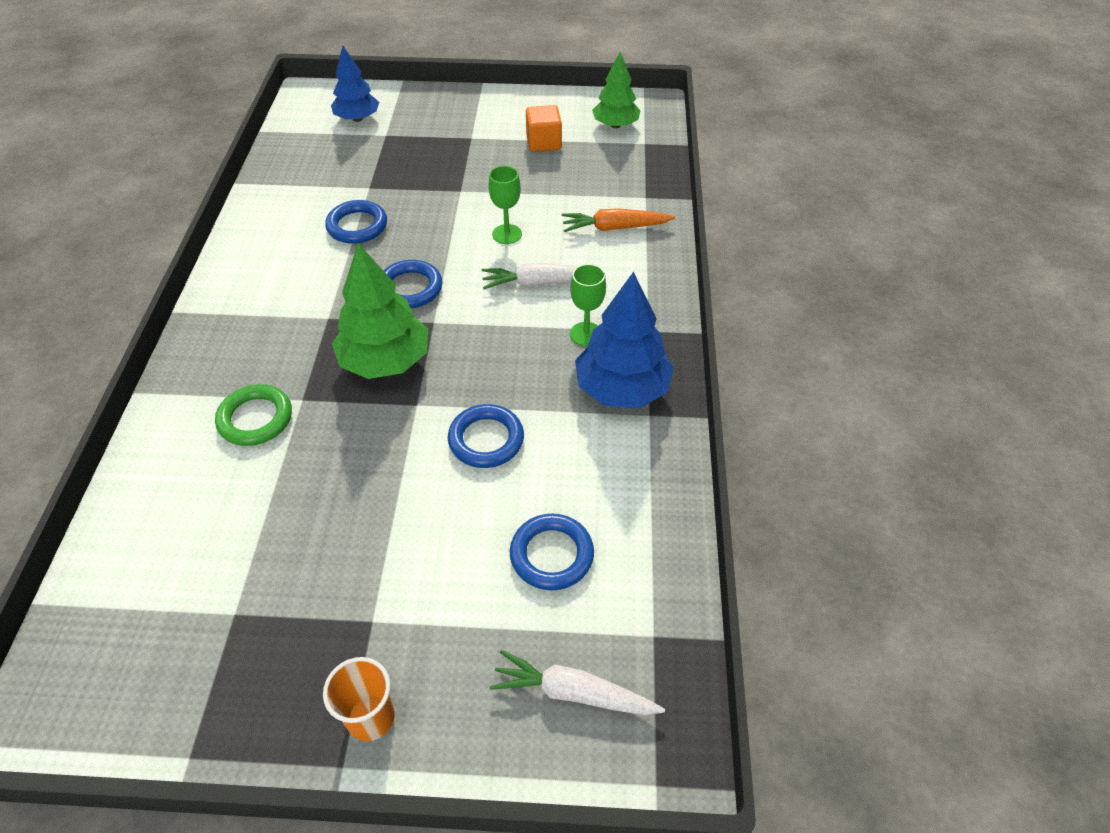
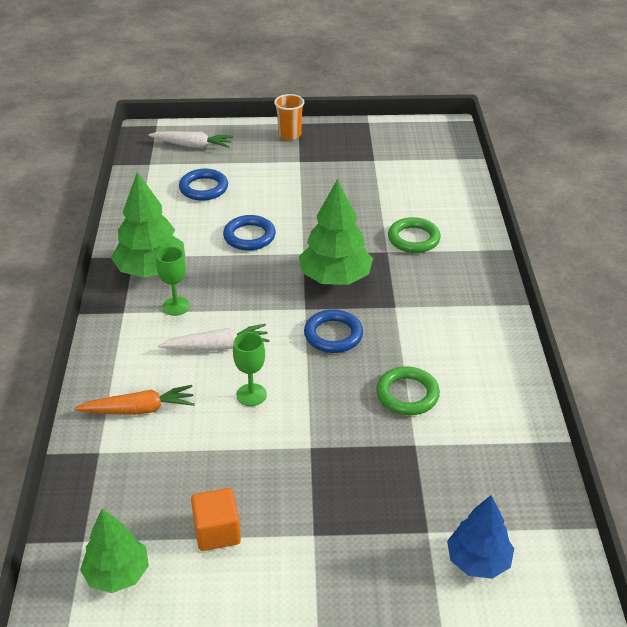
camera: 175 degrees right, 10 degrees down
(357, 226) = (407, 394): blue ring -> green ring
(622, 389) = (151, 270): blue tree -> green tree

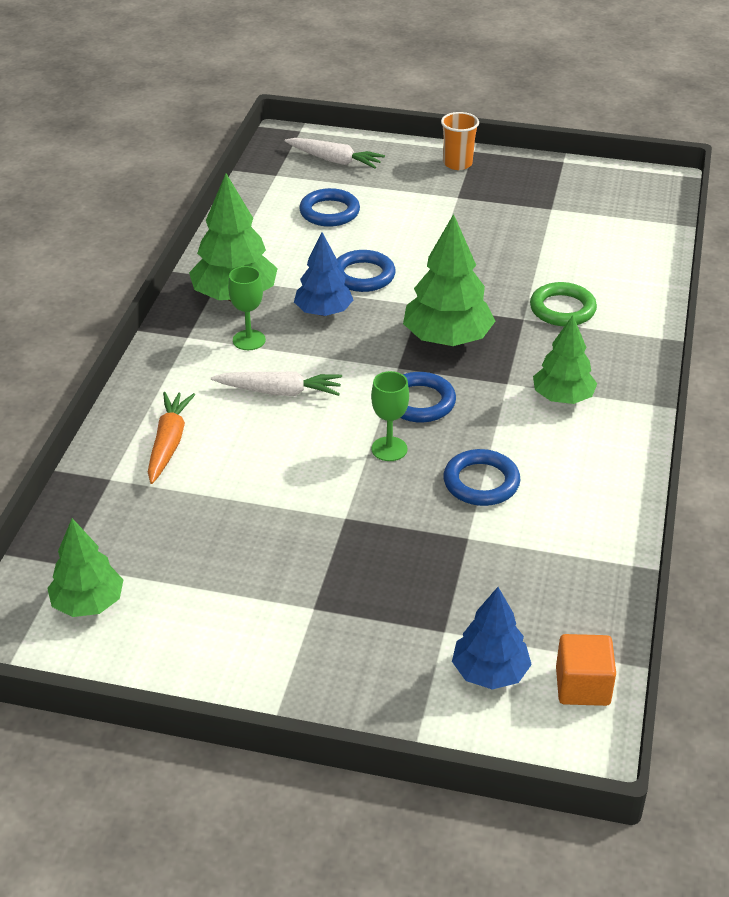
camera: 15 degrees right, 0 degrees up
(139, 409) = (169, 443): orange carrot -> orange carrot turned 90 degrees counterclockwise
(217, 532) = (208, 584): orange cube -> orange cube (582, 686)
(229, 272) = (323, 312): none -> blue tree
(251, 395) = (299, 450): green goblet -> green goblet (389, 449)
(407, 394) = (481, 482): green ring -> blue ring
(442, 311) = (563, 398): none -> green tree

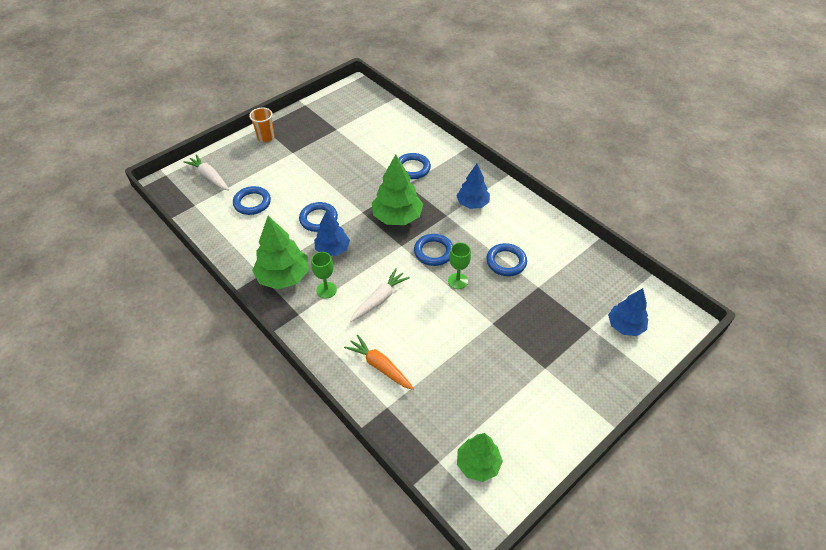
camera: 55 degrees left, 10 degrees up
(334, 160) = (209, 177): white carrot -> white carrot turned 105 degrees counterclockwise
(562, 309) = (412, 168): green ring -> blue ring
(563, 398) = (472, 203): green tree -> blue tree
(582, 686) = (650, 300): orange cube -> none

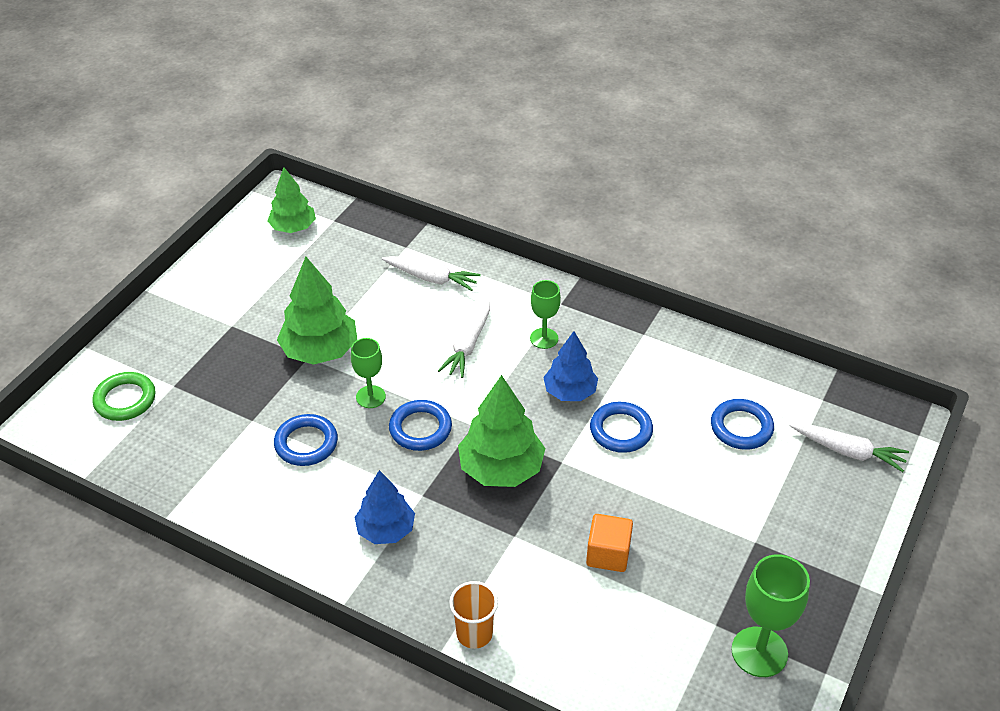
camera: 160 degrees right, 5 degrees down
(266, 137) = (830, 561): orange cup -> orange cup (474, 633)
(283, 277) = (611, 339): green tree -> green tree (320, 351)
(326, 116) = (759, 652): none -> green goblet
(365, 165) = (608, 554): none -> orange cube
(380, 366) = (431, 278): orange carrot -> white carrot
(412, 168) = (520, 573): blue ring -> none
(625, 326) = (125, 400): blue tree -> green ring

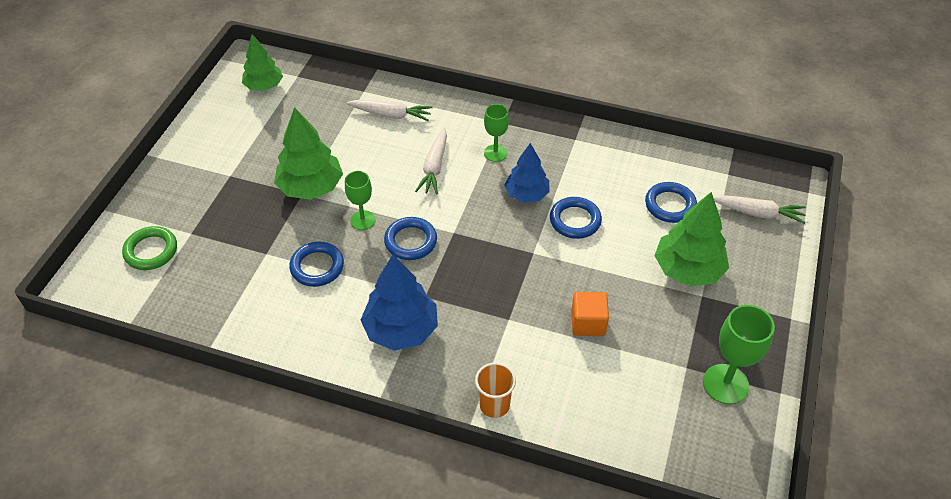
camera: 10 degrees left, 5 degrees up
(386, 530) = (401, 330): blue tree -> blue tree, size x1.50
(501, 469) = (485, 265): green tree -> green tree (688, 270)

